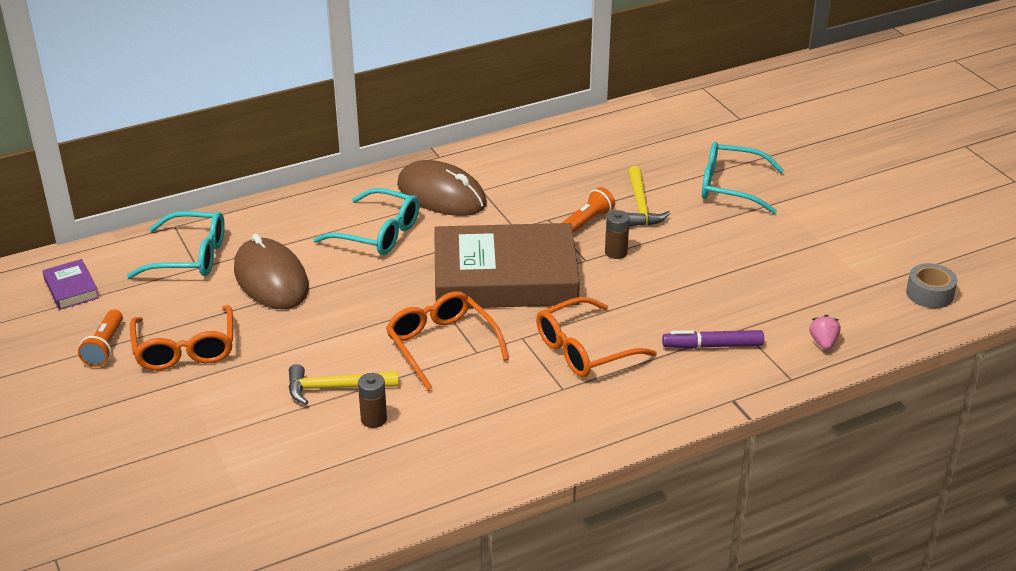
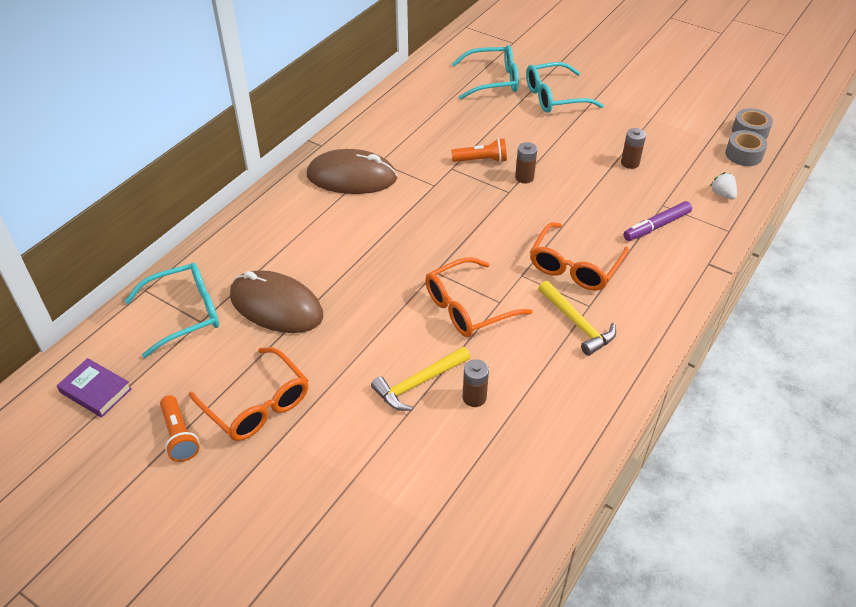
camera: 30 degrees left, 10 degrees up
(378, 233) = (331, 229): turquoise glasses -> turquoise glasses (493, 80)
(441, 345) = (467, 307): orange glasses -> orange glasses turned 60 degrees counterclockwise
(505, 277) = (463, 229): brown book -> none
(587, 222) = (481, 160): orange flashlight -> orange flashlight turned 75 degrees clockwise
(640, 206) = (507, 133): yellow hammer -> yellow hammer (577, 324)
(748, 277) = (630, 163): none -> brown battery
(823, 343) = (722, 194): pink strawberry -> white strawberry
(895, 313) = (743, 154): none -> grey tape

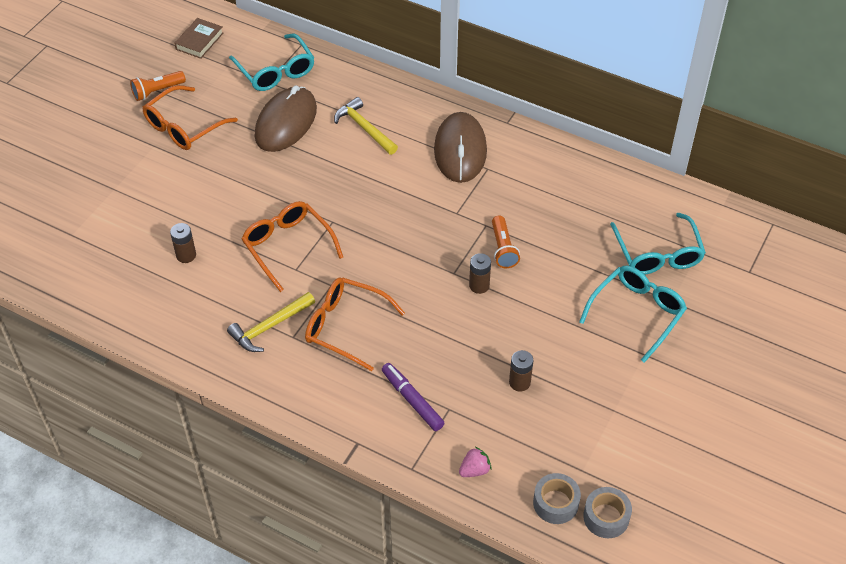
camera: 85 degrees right, 5 degrees up
(96, 391) = (199, 41): purple book -> brown book
(418, 383) = (202, 219): yellow hammer -> yellow hammer (364, 128)
(554, 97) = (637, 313): turquoise glasses -> turquoise glasses turned 60 degrees clockwise
(722, 194) = (474, 470): white strawberry -> pink strawberry

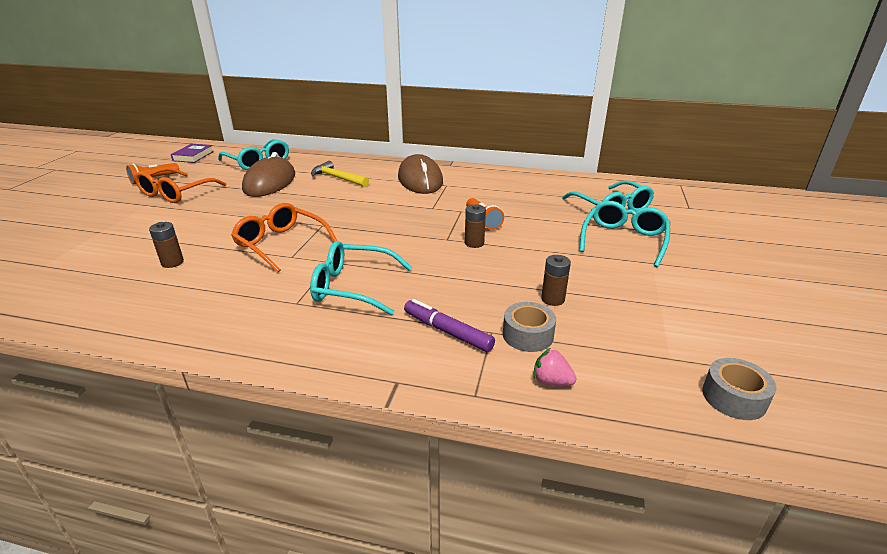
camera: 15 degrees left, 20 degrees down
(199, 41) = (193, 156): brown book -> purple book
(269, 327) = (268, 299): yellow hammer -> none
(345, 326) = (353, 287): orange glasses -> turquoise glasses
(474, 470) = (551, 381): pink strawberry -> pink strawberry turned 105 degrees counterclockwise
(555, 503) = (666, 395): grey tape -> grey tape (528, 335)

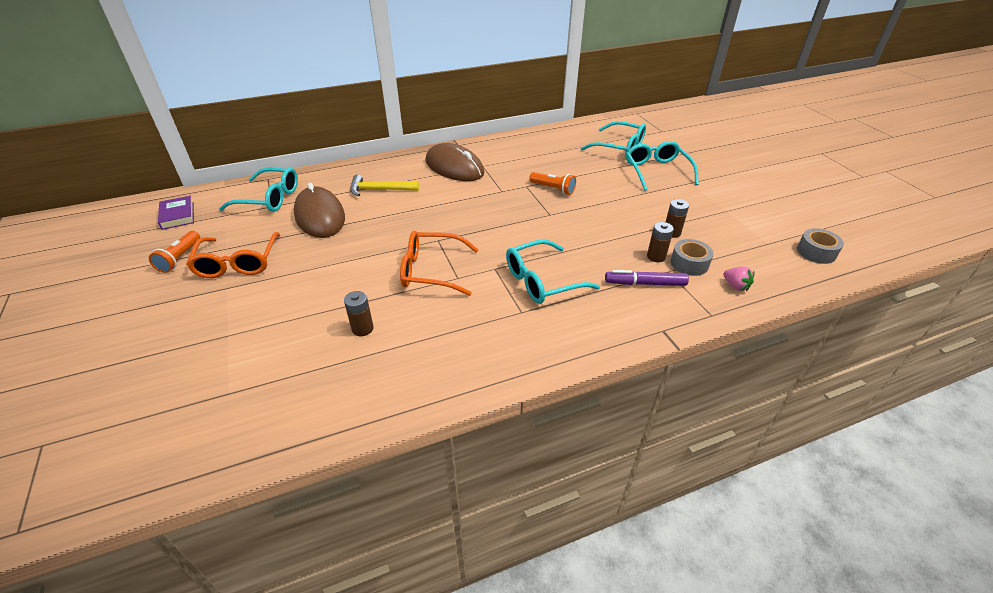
camera: 35 degrees left, 10 degrees up
(474, 243) = (572, 210): brown battery -> brown battery (656, 256)
(551, 381) = (735, 286): pink strawberry -> pink strawberry turned 120 degrees counterclockwise

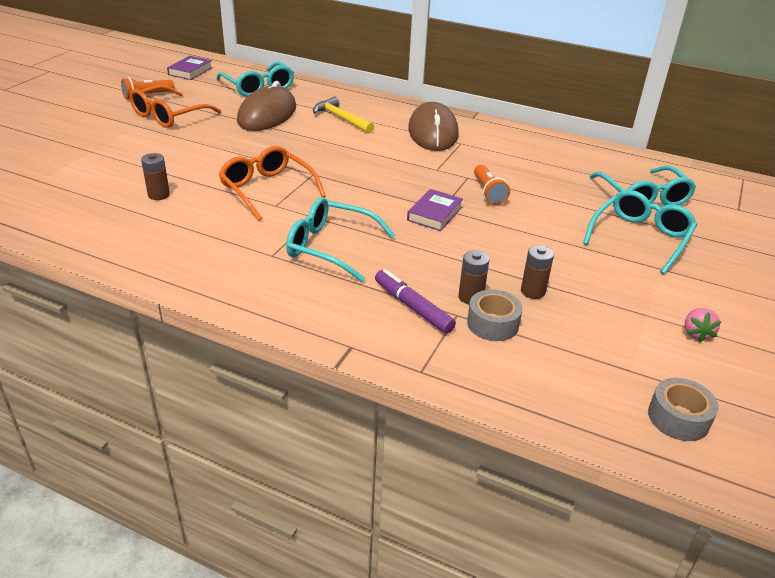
camera: 45 degrees right, 5 degrees down
(552, 220) = (434, 214): none -> purple book
(735, 286) = (499, 371): pink strawberry -> pink strawberry (696, 333)

